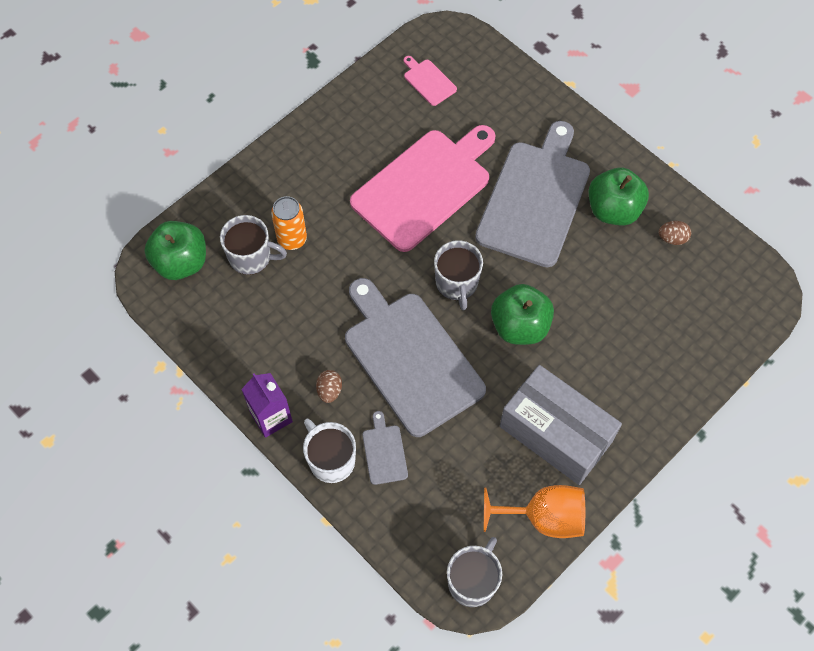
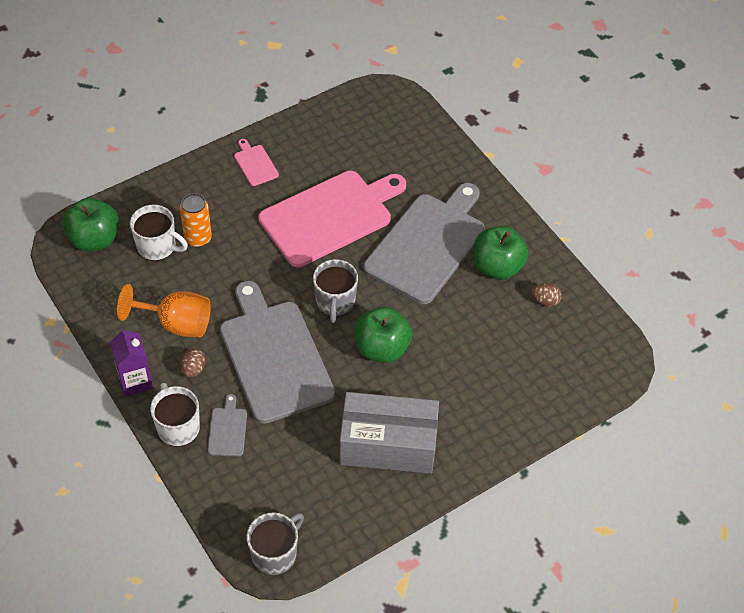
camera: 10 degrees right, 10 degrees down
(251, 257) = (157, 246): grey mug -> white mug
(428, 81) = (359, 130): pink cutting board -> pink cutting board (255, 164)
(543, 517) = (356, 513): orange goblet -> orange goblet (176, 323)
(555, 434) = (388, 445): grey box -> grey box turned 45 degrees counterclockwise

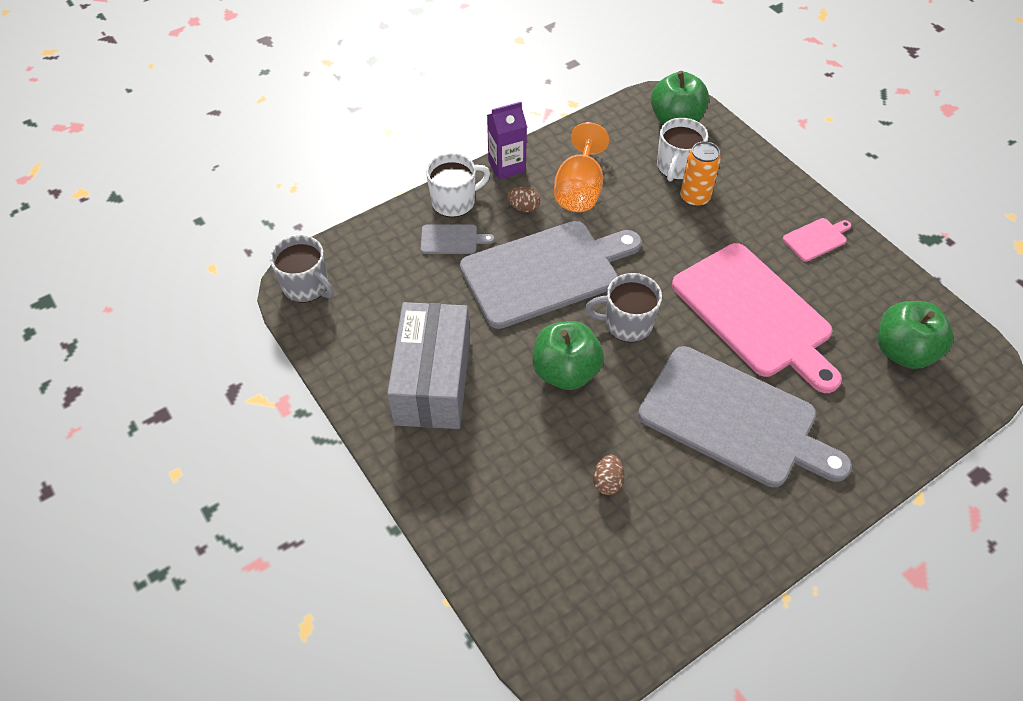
camera: 90 degrees right, 0 degrees up
(497, 267) = (713, 503): green apple -> green apple (903, 351)
(545, 301) = (664, 564): brown egg -> brown egg (607, 482)

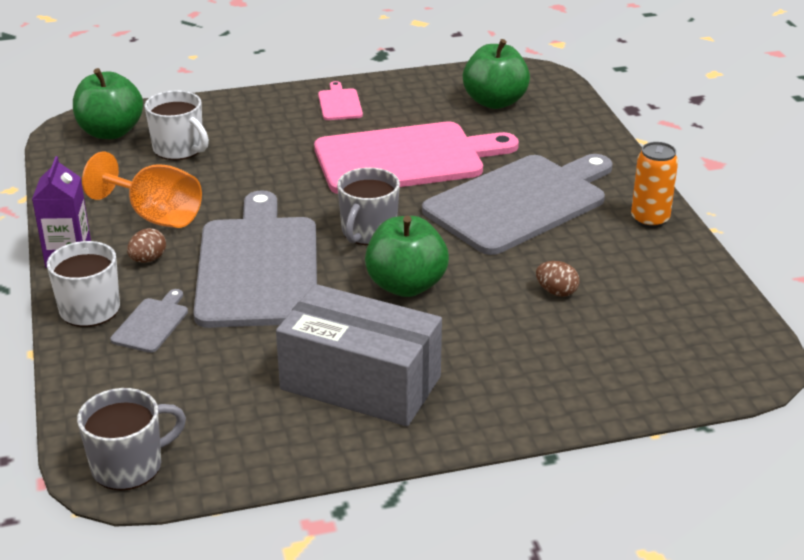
camera: 70 degrees left, 20 degrees down
(694, 198) = (231, 150): orange can -> orange can (649, 219)

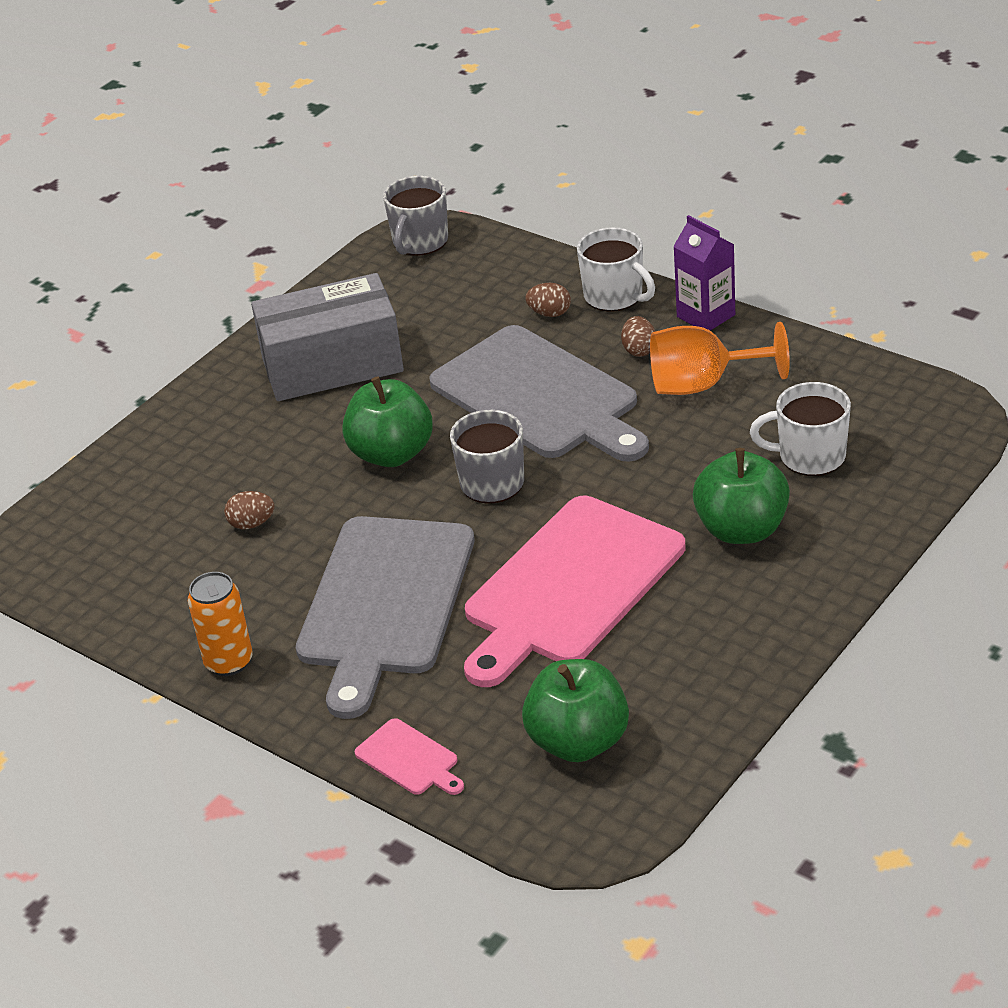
camera: 145 degrees right, 5 degrees up
(111, 132) = (911, 432): green apple -> green apple (741, 529)
(152, 323) = (549, 313): grey cutting board -> brown egg
(339, 103) = (752, 619): pink cutting board -> pink cutting board (409, 759)

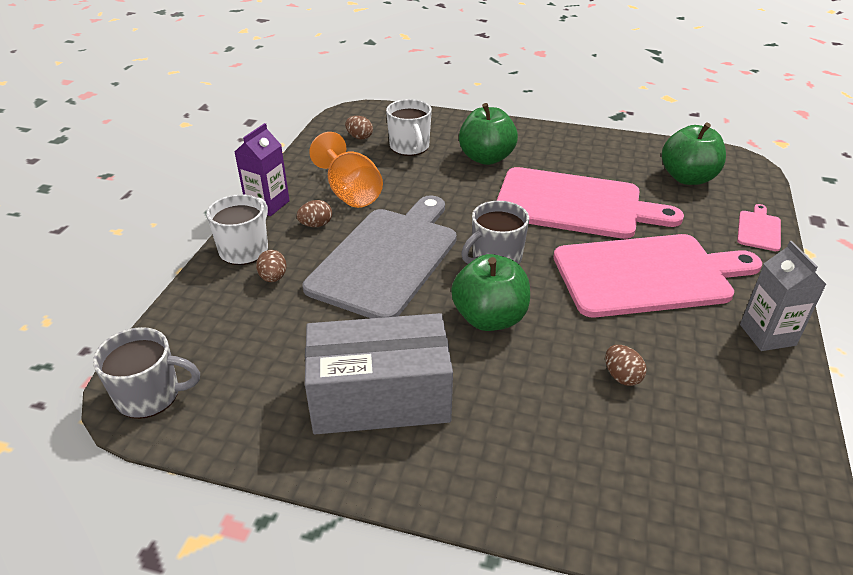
camera: 115 degrees left, 0 degrees up
(229, 662) = (767, 335): orange can -> grey carton
(332, 365) = (380, 397): grey box -> grey box turned 60 degrees counterclockwise
(384, 603) = (647, 275): grey cutting board -> pink cutting board
(863, 410) = (359, 137): none -> brown egg

